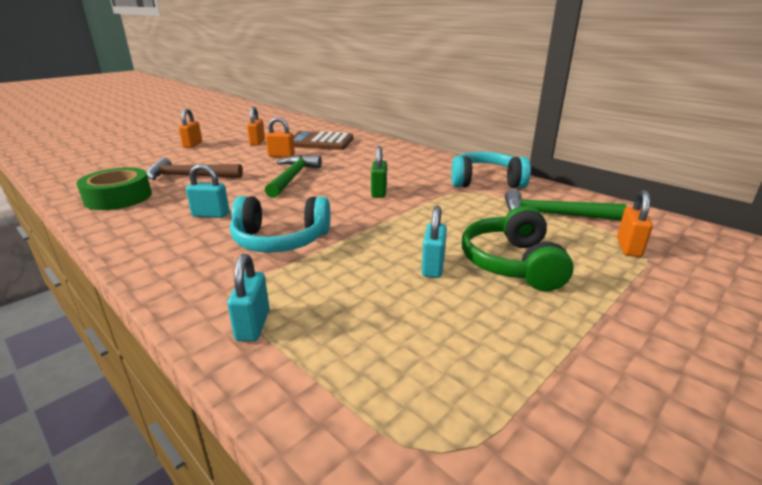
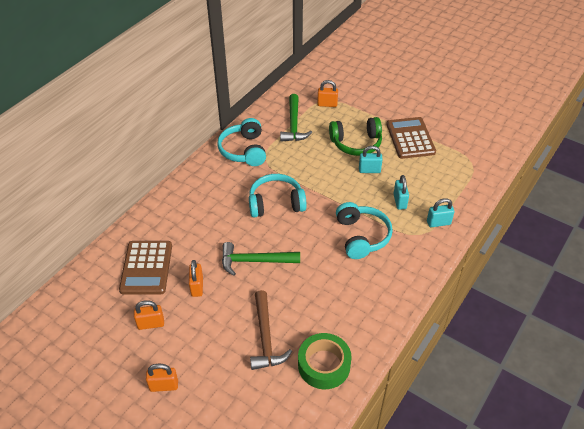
camera: 100 degrees left, 20 degrees up
(211, 215) = (338, 286): turquoise padlock -> turquoise padlock (399, 201)
(379, 192) = (276, 203): green padlock -> turquoise headphones
(543, 339) = (410, 138): none -> brown calculator

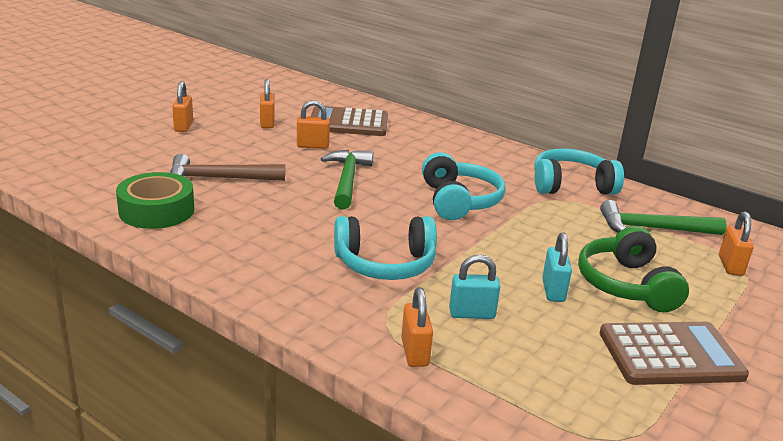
camera: 90 degrees right, 20 degrees down
(438, 223) = (415, 353): turquoise padlock -> orange padlock

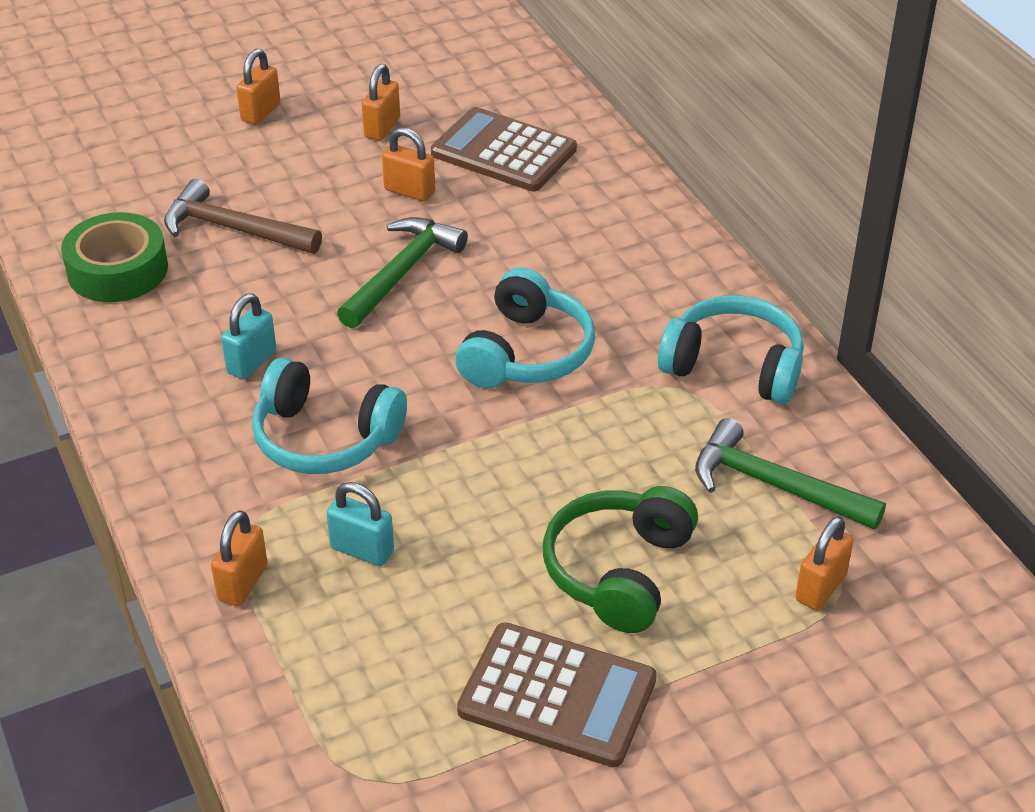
camera: 30 degrees right, 15 degrees up
(553, 291) = (504, 548): turquoise padlock -> turquoise padlock (252, 362)

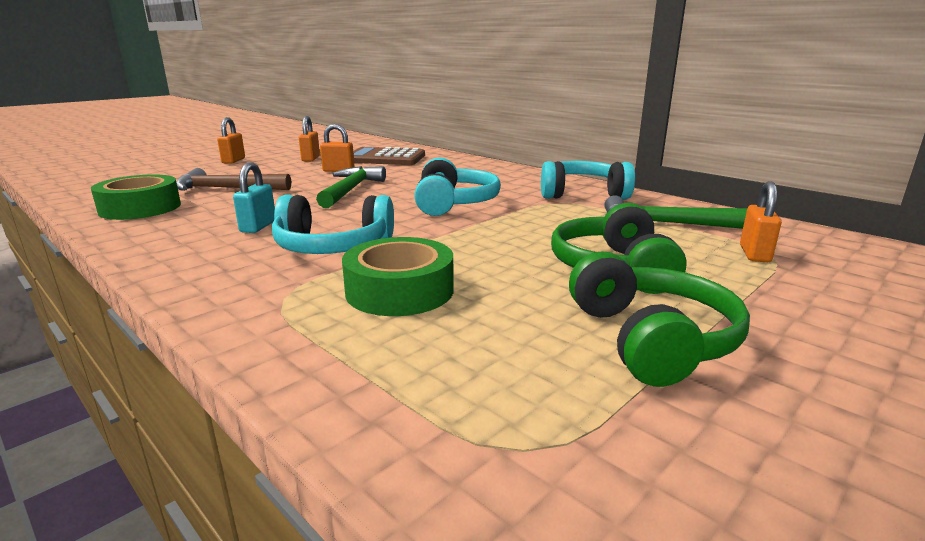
camera: 20 degrees left, 20 degrees down
(243, 583) = (294, 326): orange padlock -> none
(362, 550) = (399, 290): turquoise padlock -> green tape
(557, 696) = (651, 339): brown calculator -> green headphones

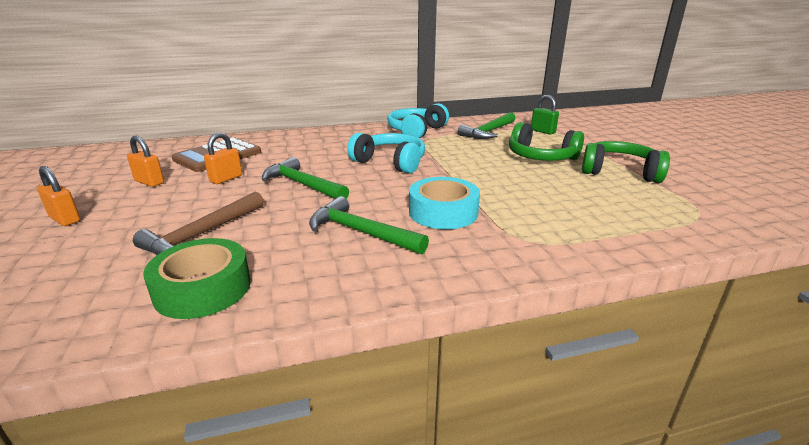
camera: 60 degrees left, 5 degrees up
(258, 226) = (361, 232): turquoise padlock -> green hammer
(333, 247) = (443, 212): turquoise headphones -> turquoise tape
(399, 290) = (537, 206): green tape -> none
(754, 254) = (543, 131): orange padlock -> green padlock

